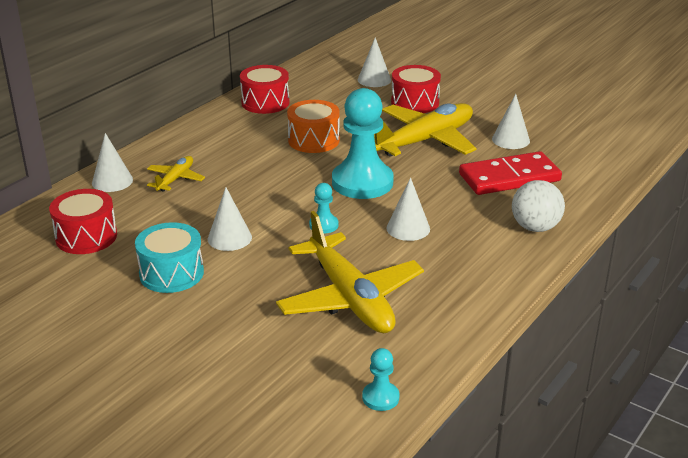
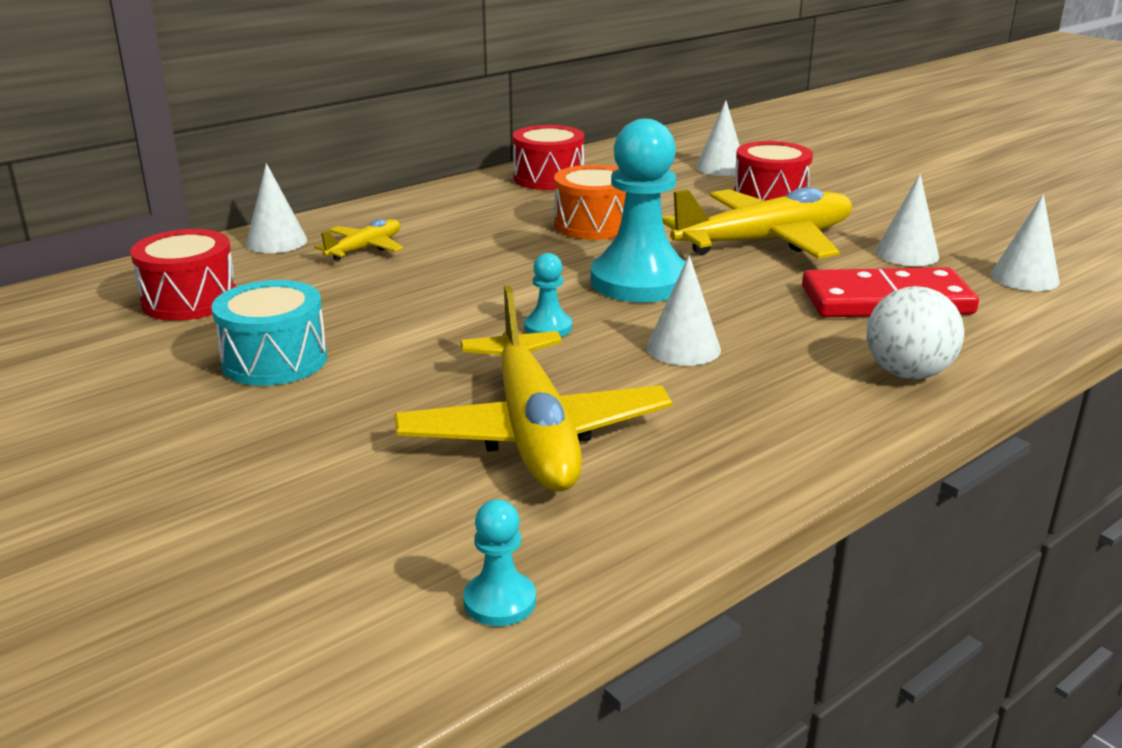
camera: 15 degrees right, 5 degrees down
(229, 238) = (393, 326): white cone -> white cone (1024, 277)

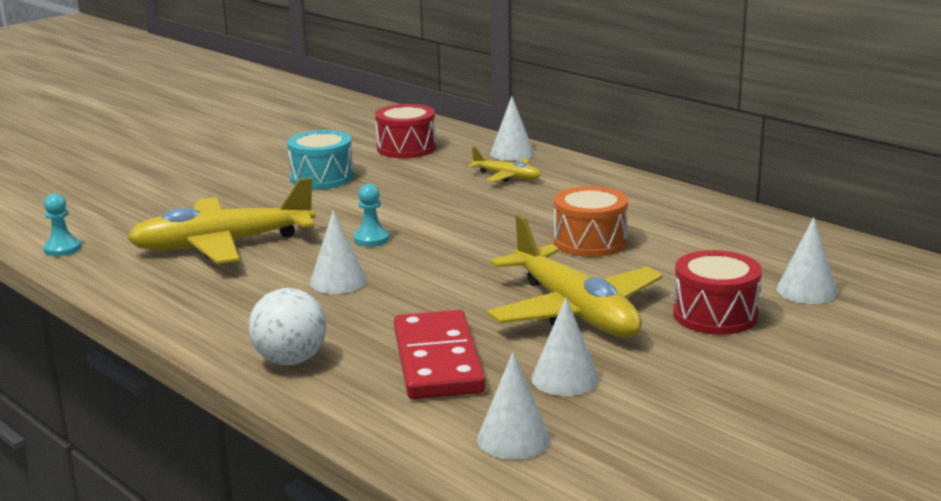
camera: 85 degrees right, 5 degrees down
(548, 178) = (711, 218): red drum -> none
(639, 281) = (463, 263): turquoise pawn -> none

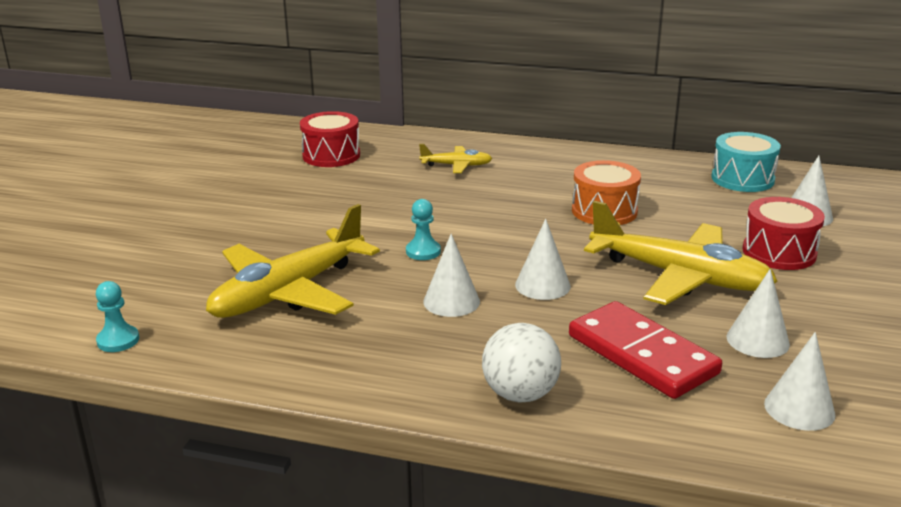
camera: 30 degrees left, 5 degrees up
(322, 178) = (291, 200): turquoise drum -> turquoise drum (742, 179)
(512, 153) = (430, 143): white cone -> white cone (542, 285)

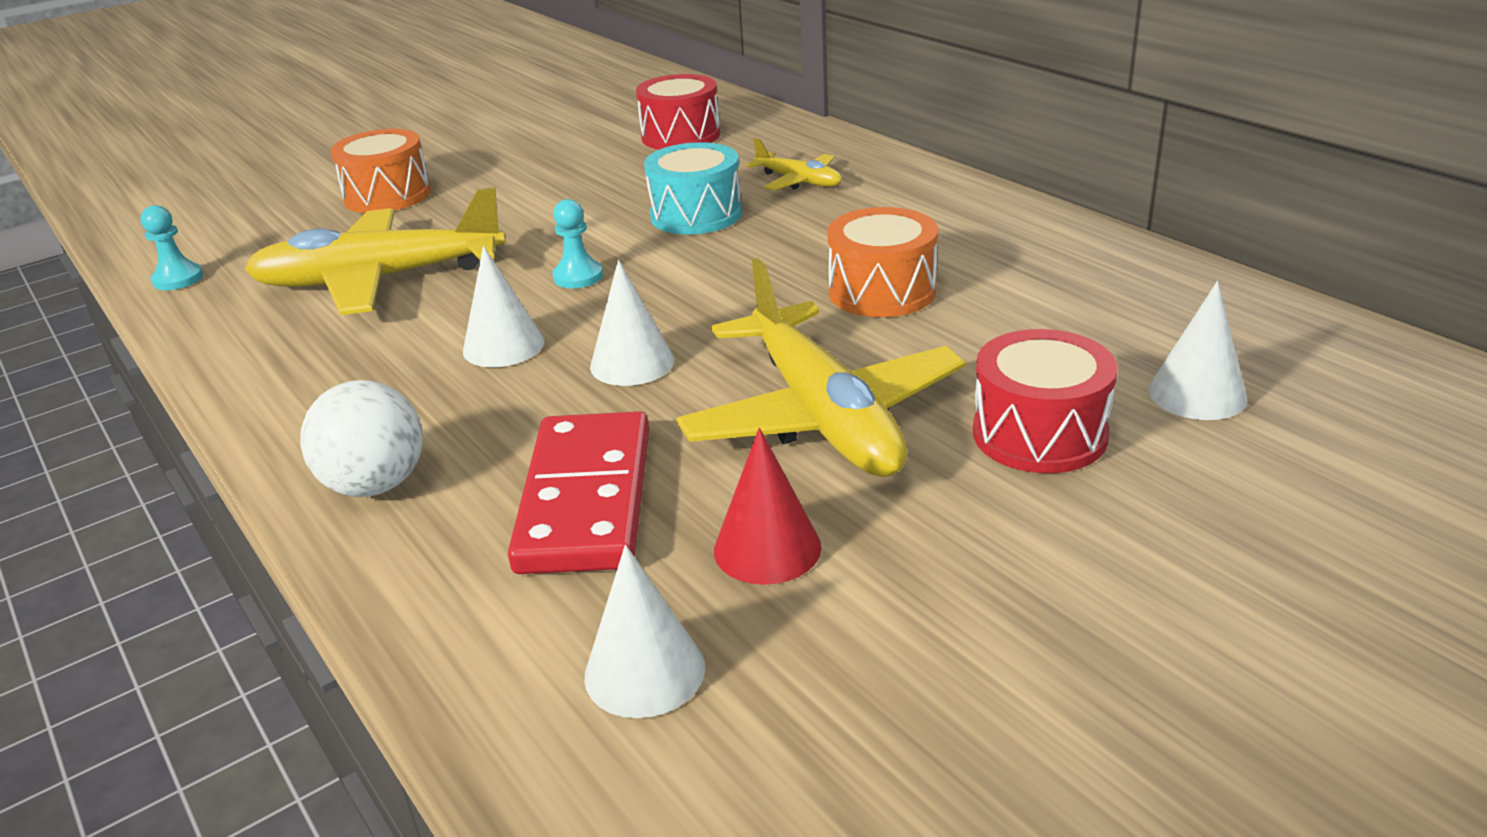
camera: 40 degrees right, 5 degrees up
(182, 241) = (387, 195): none -> orange drum
(742, 179) = (1185, 304): turquoise drum -> turquoise drum (696, 215)
(757, 340) = (767, 548): white cone -> red cone

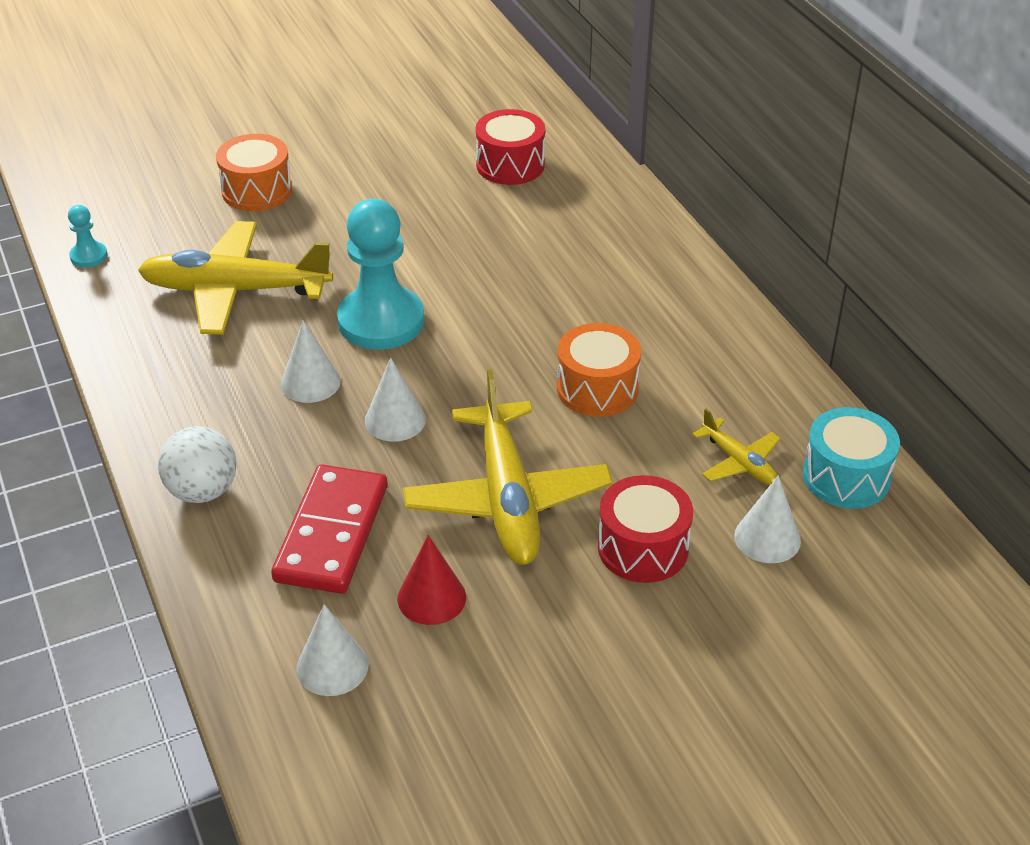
camera: 10 degrees right, 10 degrees up
(578, 277) = (381, 321): turquoise pawn -> turquoise pawn, size x2.25
(696, 215) = (490, 270): turquoise drum -> turquoise drum (846, 477)
(798, 181) = (585, 247): yellow plane -> yellow plane (739, 462)

